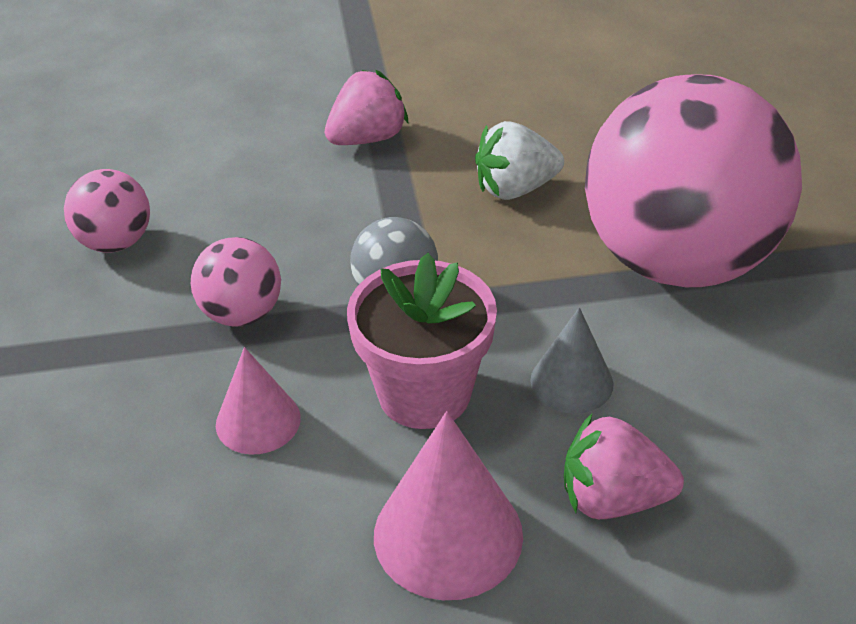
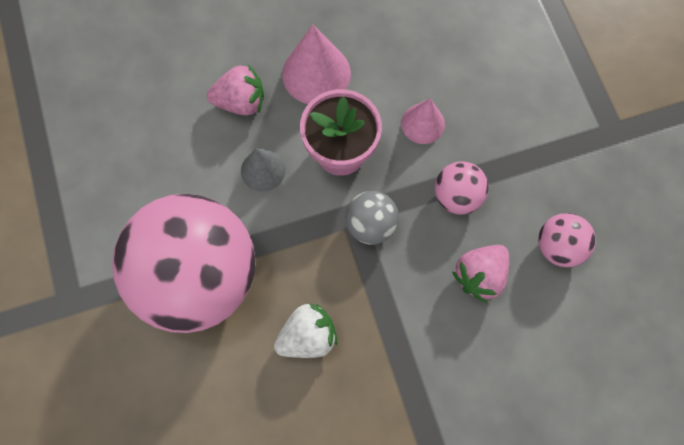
camera: 170 degrees right, 30 degrees up
(367, 138) = (423, 383): pink strawberry -> pink strawberry (479, 275)

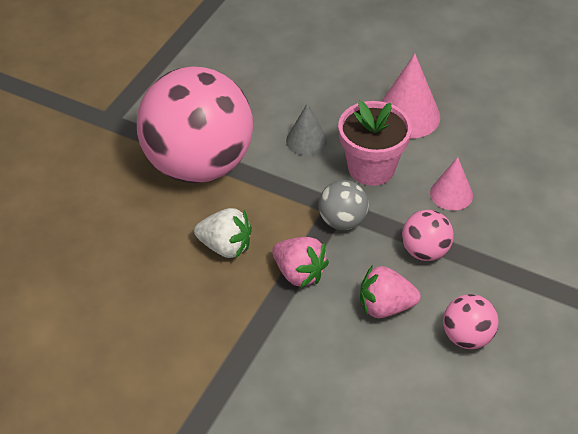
camera: 45 degrees right, 25 degrees down
(241, 102) = (337, 96): pink strawberry -> pink strawberry (299, 273)

